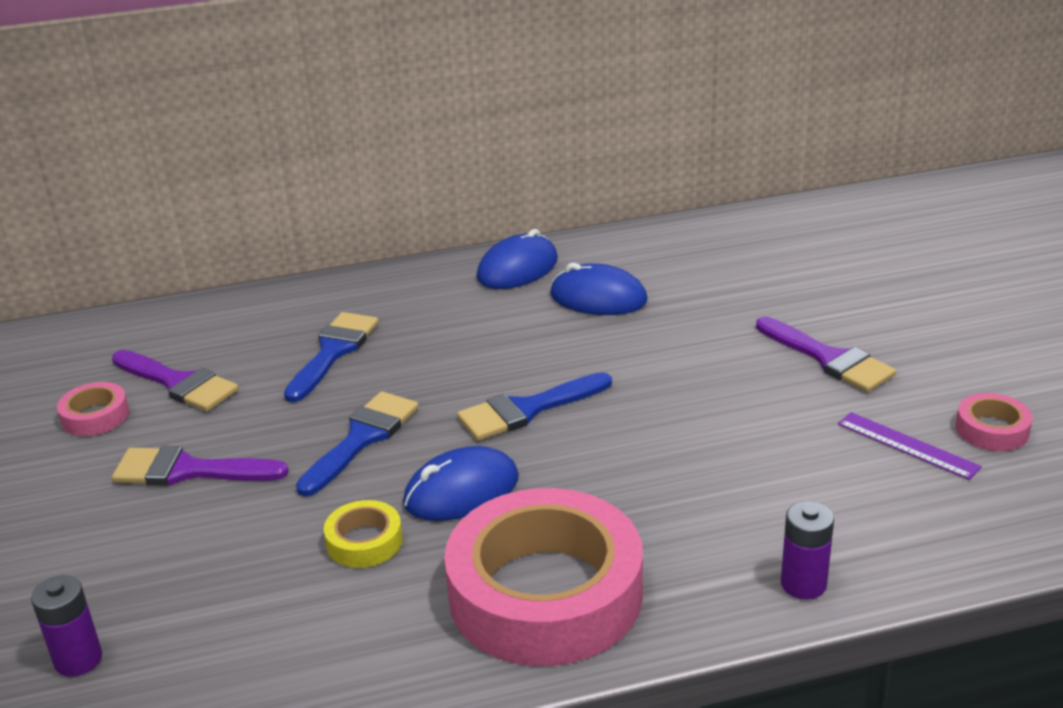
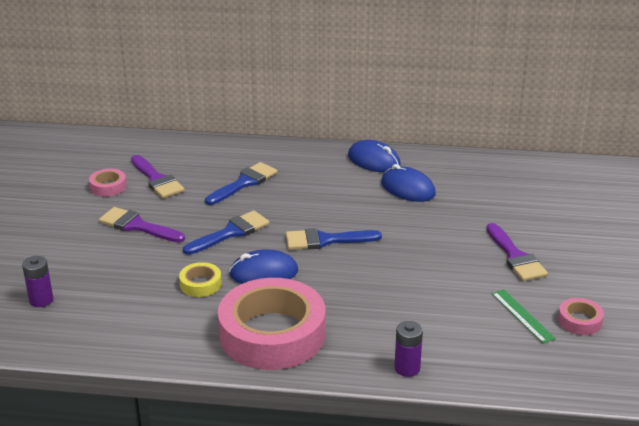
camera: 20 degrees right, 0 degrees up
(517, 269) = (374, 161): blue mouse -> blue mouse turned 60 degrees clockwise
(907, 445) = (522, 316): purple ruler -> green ruler

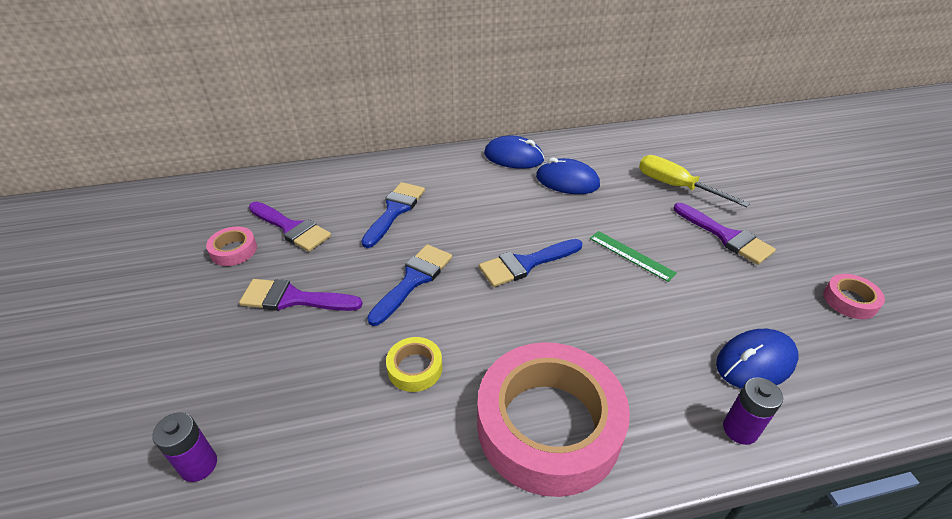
camera: 20 degrees left, 10 degrees up
(263, 273) = (483, 328): blue mouse -> blue mouse (755, 362)
(506, 211) = (676, 186): none -> yellow screwdriver
(522, 316) = (793, 310): green ruler -> green ruler (631, 255)

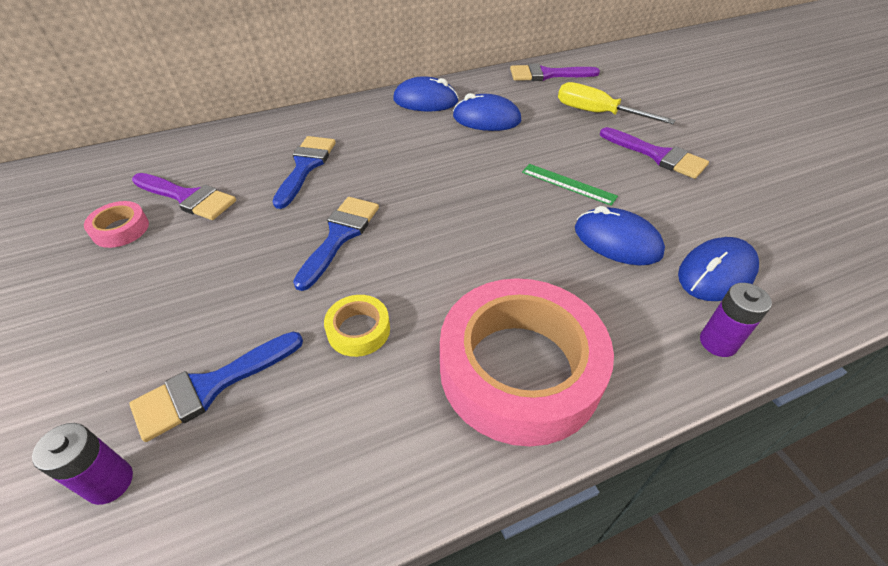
camera: 10 degrees left, 5 degrees up
(293, 299) = (201, 273): purple brush -> purple brush (547, 75)
(525, 264) = (460, 205): blue brush -> blue brush (210, 387)
(666, 317) = (617, 241): none -> blue mouse
(850, 300) = (789, 202): pink tape -> none

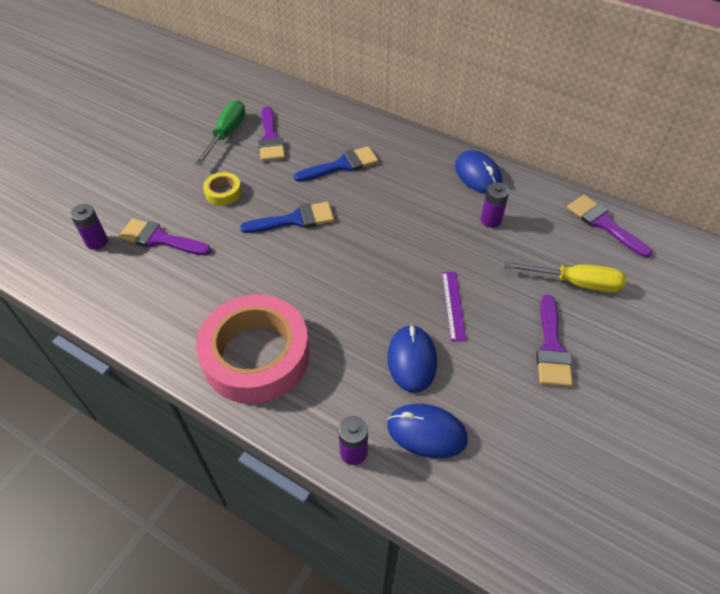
camera: 55 degrees right, 5 degrees up
(120, 229) = (226, 134): pink tape -> green screwdriver
(210, 387) = (159, 239): blue brush -> purple brush
(358, 330) = (232, 271): yellow tape -> yellow tape (223, 192)
(486, 119) = (491, 220): blue mouse -> purple battery
(568, 184) = (453, 305): green ruler -> purple ruler
(597, 113) = (576, 283): yellow screwdriver -> yellow screwdriver turned 105 degrees clockwise

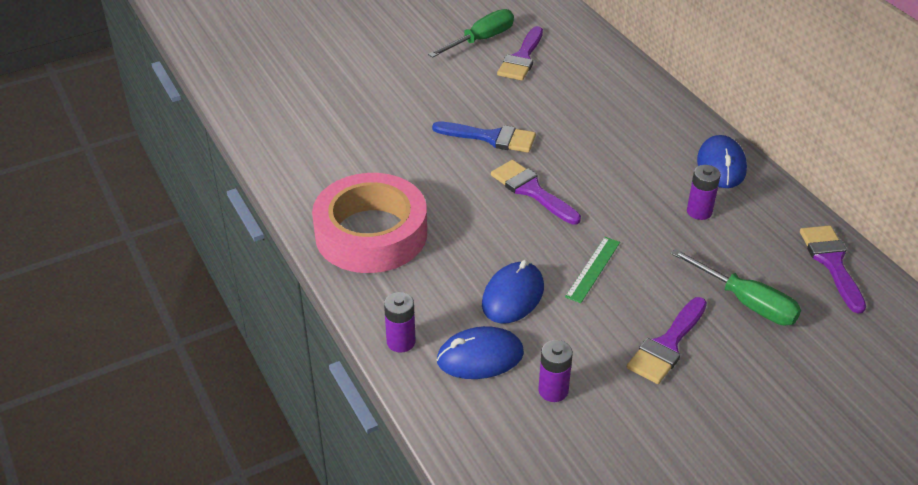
camera: 30 degrees right, 10 degrees down
(97, 242) = (297, 91): purple battery -> purple battery (553, 390)
(159, 239) = (353, 109): purple brush -> purple brush (531, 190)
(223, 192) = (440, 90): yellow tape -> none
(342, 165) = (577, 106): blue brush -> none
(426, 432) = (480, 357): blue mouse -> blue mouse turned 60 degrees counterclockwise
(453, 305) = (593, 269): purple ruler -> green ruler
(576, 283) = (746, 302): yellow screwdriver -> green screwdriver

